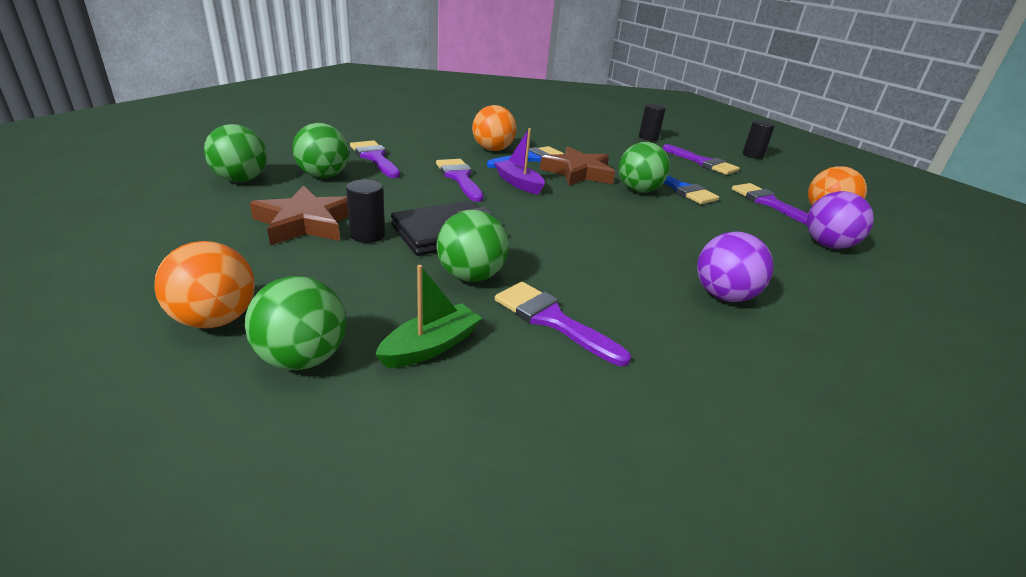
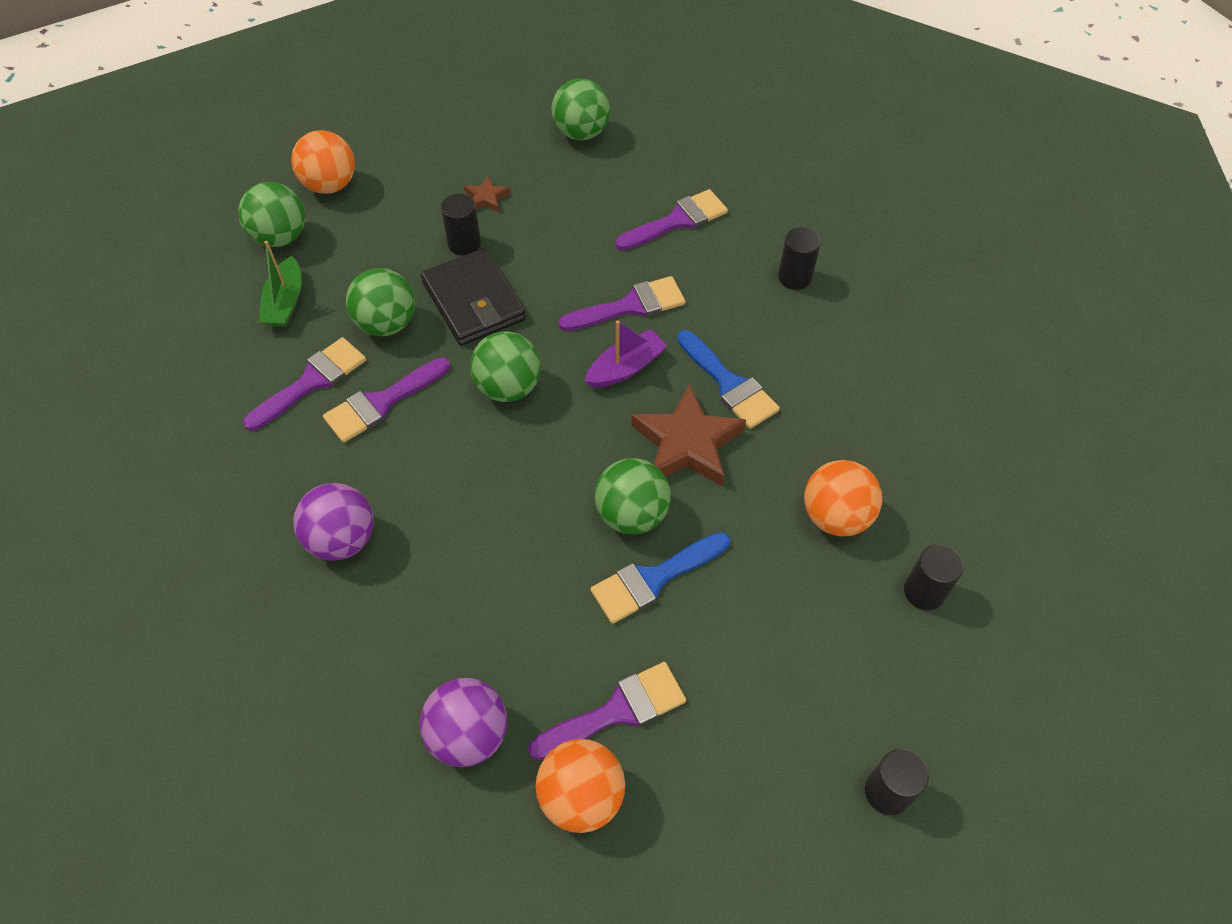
camera: 95 degrees right, 25 degrees up
(306, 223) = (486, 198): brown star -> brown star, size x0.48
(324, 176) = (606, 188): green ball -> green ball (508, 387)
(431, 346) = (285, 303): green boat -> green boat turned 45 degrees clockwise
(440, 136) = (794, 277): none -> black cylinder
(493, 149) = (754, 340): orange ball -> orange ball (836, 516)
(703, 162) = (799, 660): purple brush -> purple brush (381, 403)

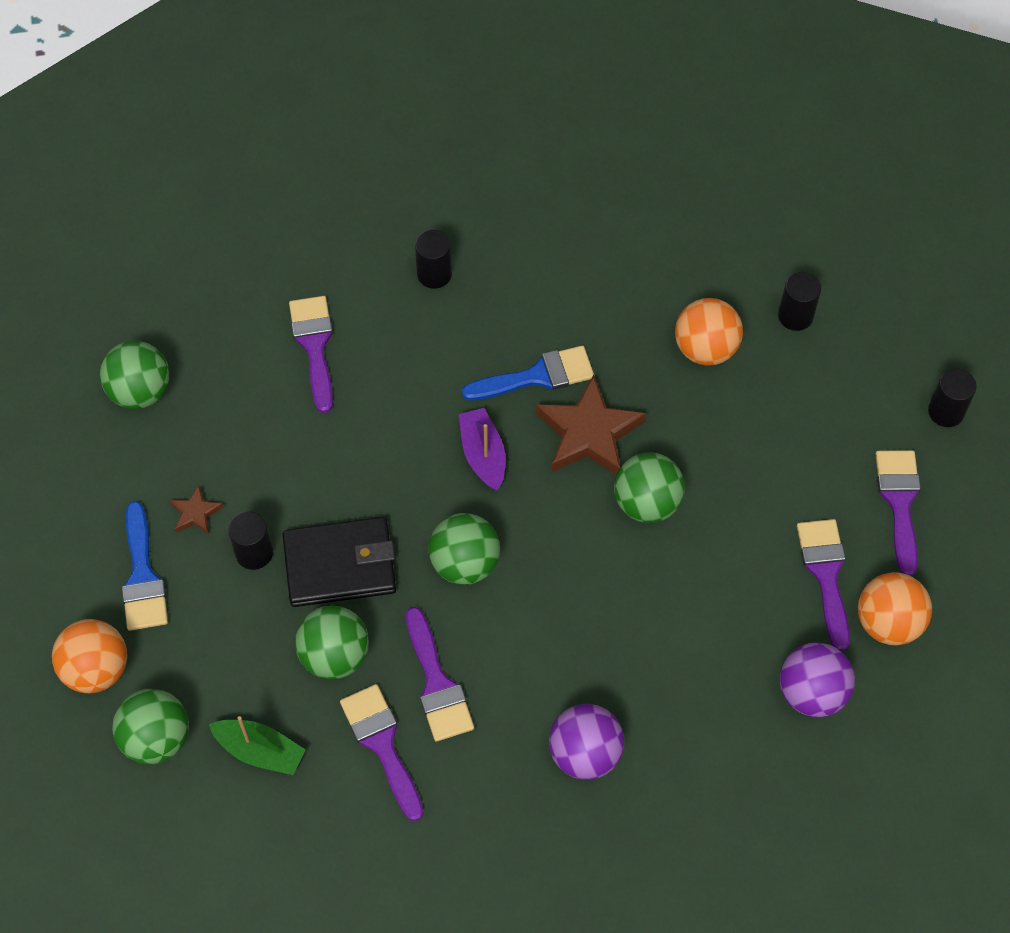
camera: 70 degrees left, 5 degrees up
(630, 306) = (408, 425): purple brush -> purple brush (899, 502)
(654, 579) = (716, 507): blue brush -> blue brush (143, 576)

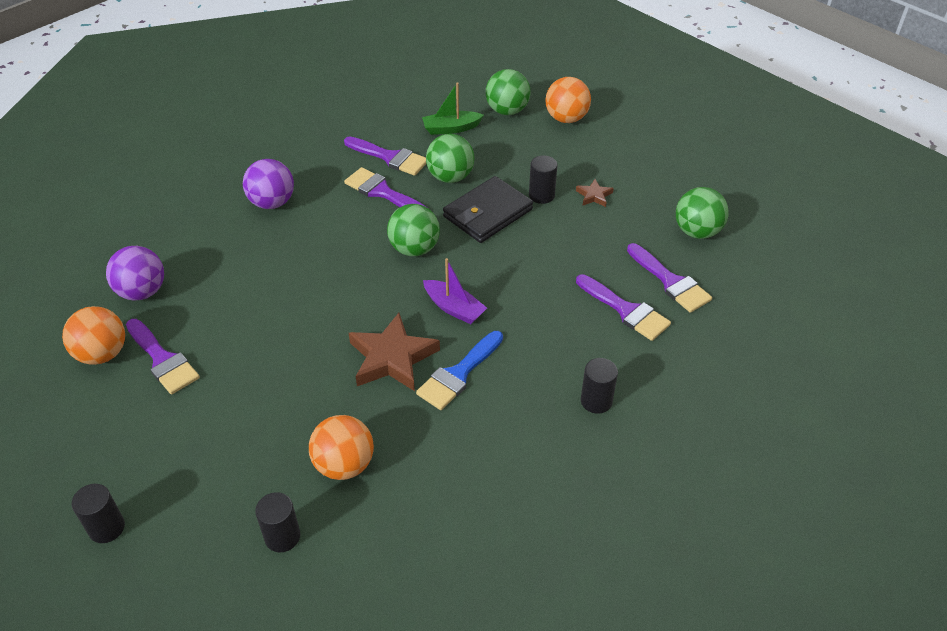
camera: 145 degrees right, 15 degrees down
(143, 576) = (588, 159): blue brush -> none
(647, 503) = (319, 338): green ball -> none
(899, 502) = (123, 435): purple brush -> purple brush (670, 282)

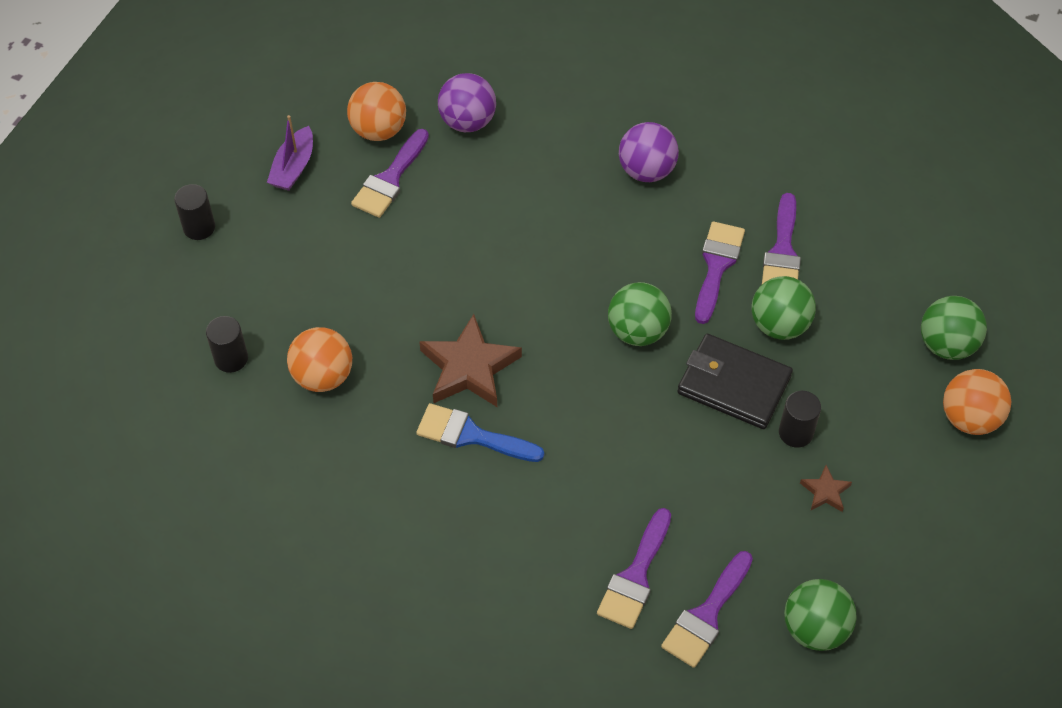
camera: 70 degrees right, 10 degrees up
(451, 128) = (873, 295): green boat -> none
(454, 308) = (563, 400): purple boat -> purple boat (293, 167)
(596, 401) = (485, 578): black cylinder -> none

